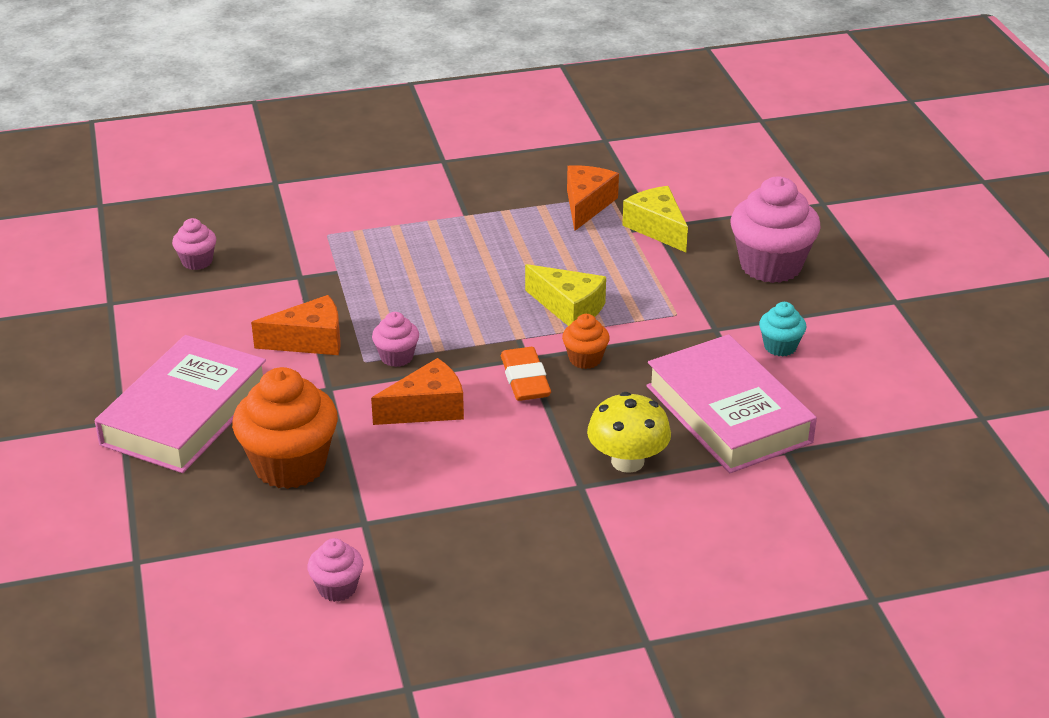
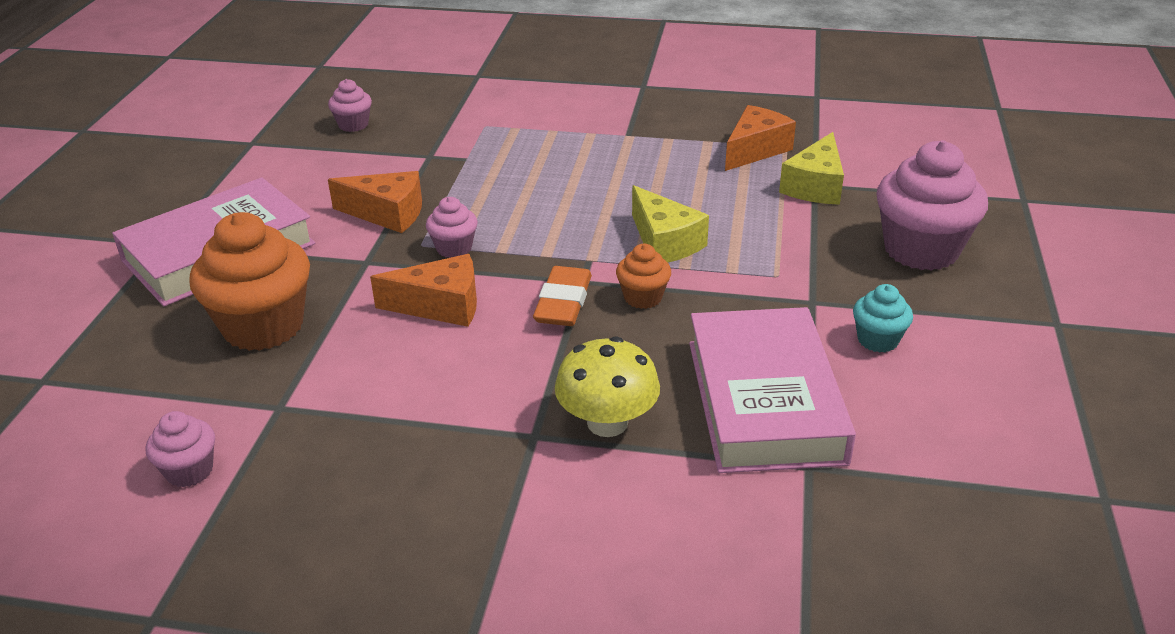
camera: 25 degrees right, 0 degrees up
(657, 228) = (815, 186): yellow cheese -> yellow cheese turned 150 degrees counterclockwise

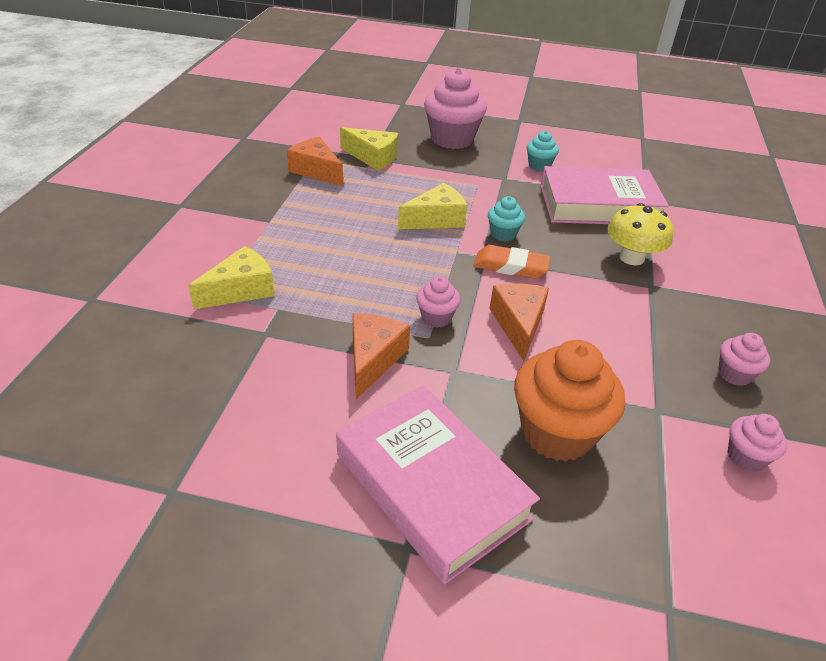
camera: 90 degrees left, 5 degrees up
(353, 125) = (167, 394): pink cupcake -> pink cupcake (734, 374)
(495, 136) = (241, 290): none -> yellow cheese
(643, 297) = (503, 234): orange cupcake -> turquoise cupcake

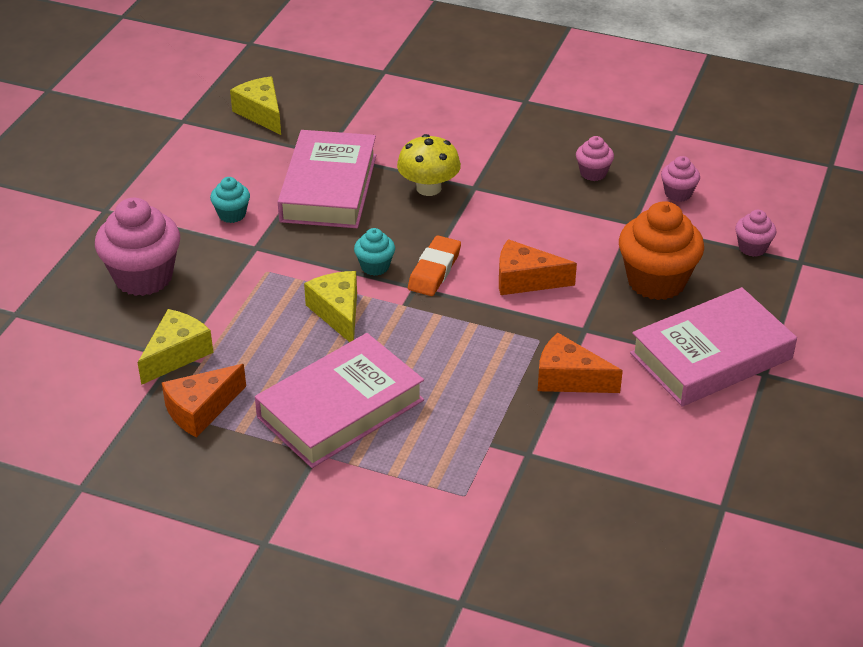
camera: 80 degrees left, 0 degrees up
(241, 290) = (455, 474): yellow cheese -> yellow cheese (261, 113)
(321, 228) = (340, 408): none -> pink book
(436, 317) = (511, 331): pink cupcake -> pink cupcake (752, 248)

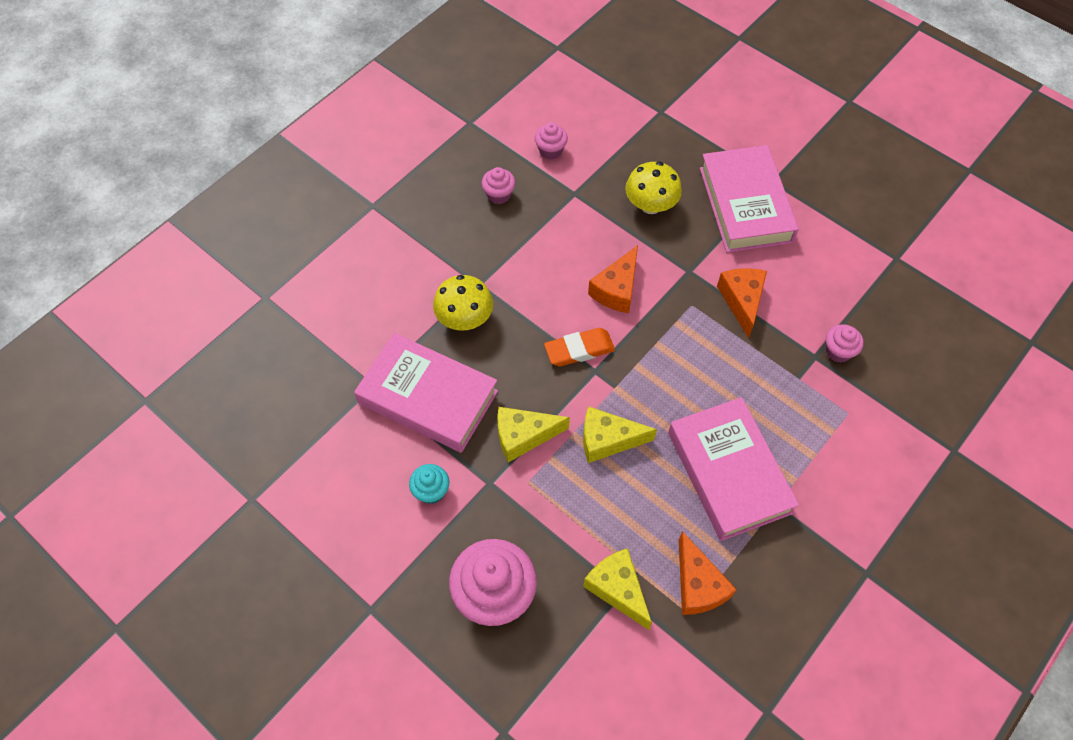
camera: 70 degrees left, 20 degrees up
(261, 113) = (278, 422): yellow cheese -> yellow cheese (523, 436)
(375, 266) = (556, 393): turquoise cupcake -> none
(434, 270) = (579, 350): orange eraser -> orange eraser turned 60 degrees counterclockwise
(569, 378) = (742, 301): orange cheese -> orange cheese turned 135 degrees clockwise
(656, 281) = (650, 205): orange cupcake -> yellow mushroom
(752, 248) = (635, 132): pink cupcake -> pink cupcake (838, 351)

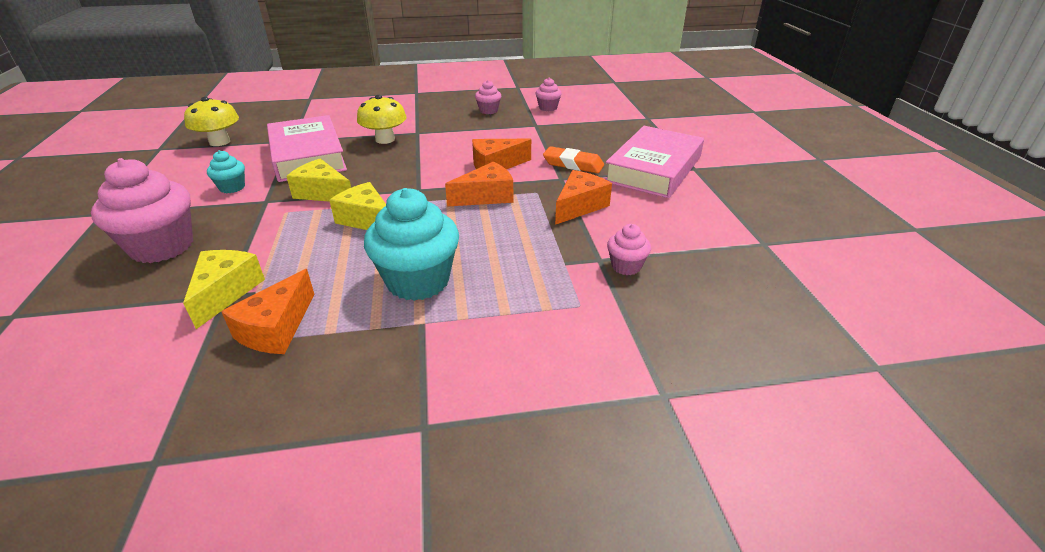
camera: 40 degrees right, 25 degrees down
(579, 350) = (425, 177): orange eraser -> orange eraser (573, 164)
(650, 205) = (579, 145): yellow mushroom -> yellow mushroom (219, 142)
(661, 340) = (486, 196): none -> orange cheese
(728, 472) = (418, 281): pink book -> turquoise cupcake

